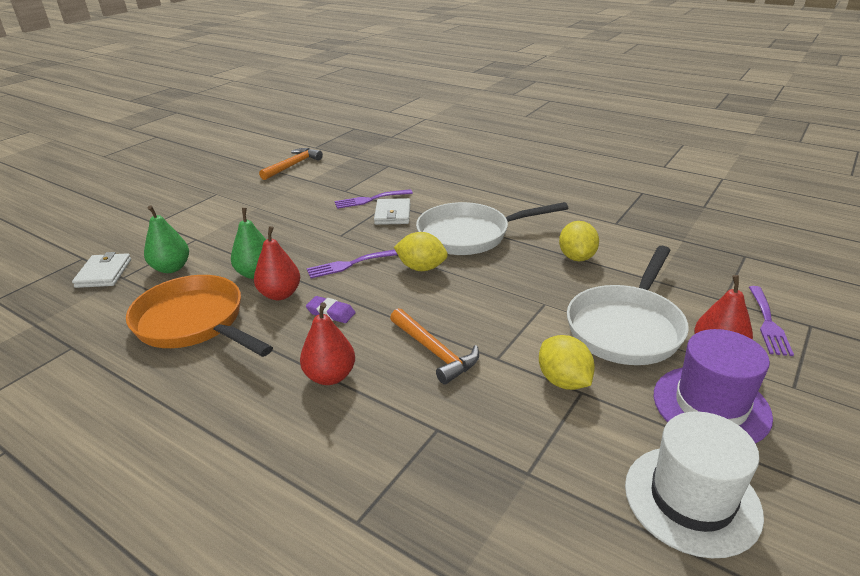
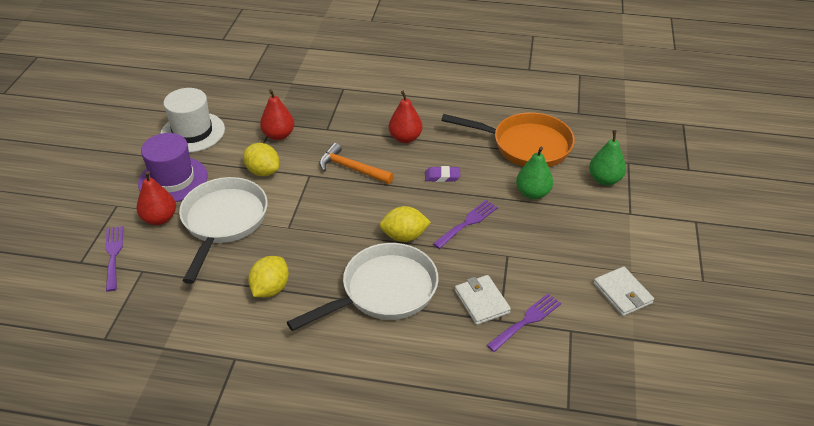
camera: 155 degrees right, 10 degrees up
(104, 273) = (647, 161): white wallet -> white wallet (622, 293)
(280, 294) = (493, 181): red pear -> red pear (278, 135)
(293, 165) = (690, 367): orange hammer -> none
(577, 257) = (270, 288): yellow lemon -> yellow lemon turned 45 degrees clockwise

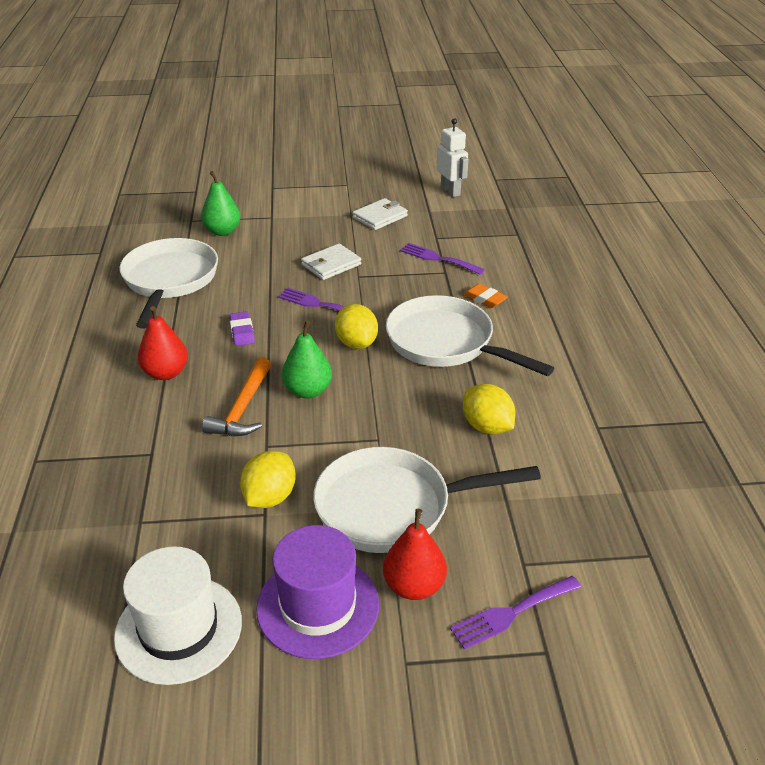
camera: 105 degrees left, 5 degrees down
(270, 288) = (487, 427): yellow lemon -> yellow lemon turned 45 degrees clockwise
(278, 135) = (174, 505): red pear -> none
(443, 338) = (484, 299): none -> orange eraser
(481, 302) = (428, 283): white wallet -> white wallet (331, 265)
(526, 145) = (169, 281): orange pan -> white pan
(532, 193) = (256, 270): green pear -> green pear (308, 391)
(684, 372) = (450, 191): none -> white robot

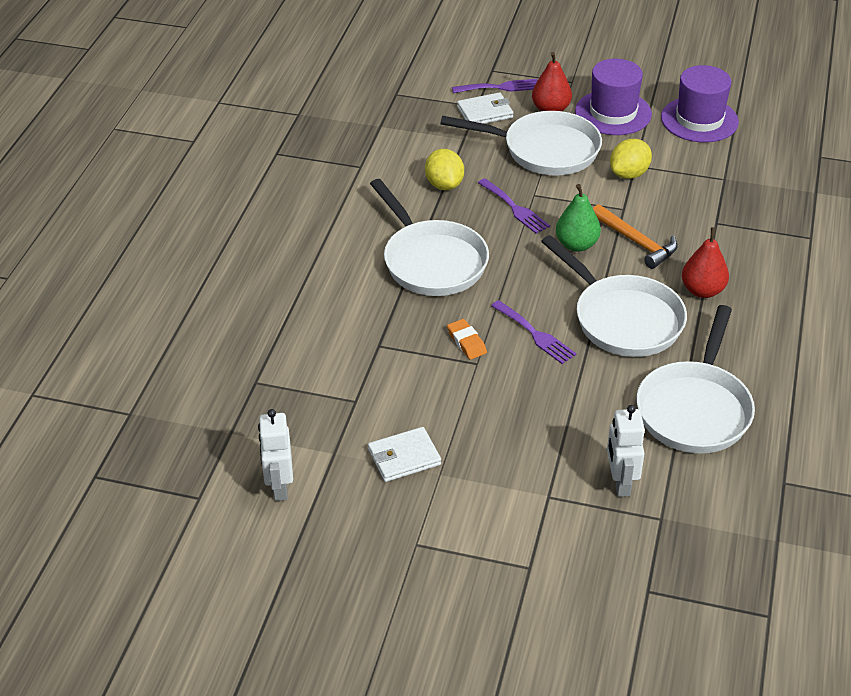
camera: 160 degrees left, 5 degrees up
(179, 629) = (699, 120): white hat -> purple hat
(222, 231) = (620, 482): green pear -> white robot
(242, 332) = (623, 319): purple eraser -> white pan
(243, 408) = (636, 242): orange hammer -> orange hammer turned 105 degrees clockwise
(331, 265) = (501, 387): white wallet -> white wallet (485, 112)
(356, 343) = (515, 280): yellow lemon -> none
(437, 258) = (374, 366): purple fork -> purple fork (515, 208)
(484, 299) = (361, 300): orange eraser -> orange eraser (466, 342)

